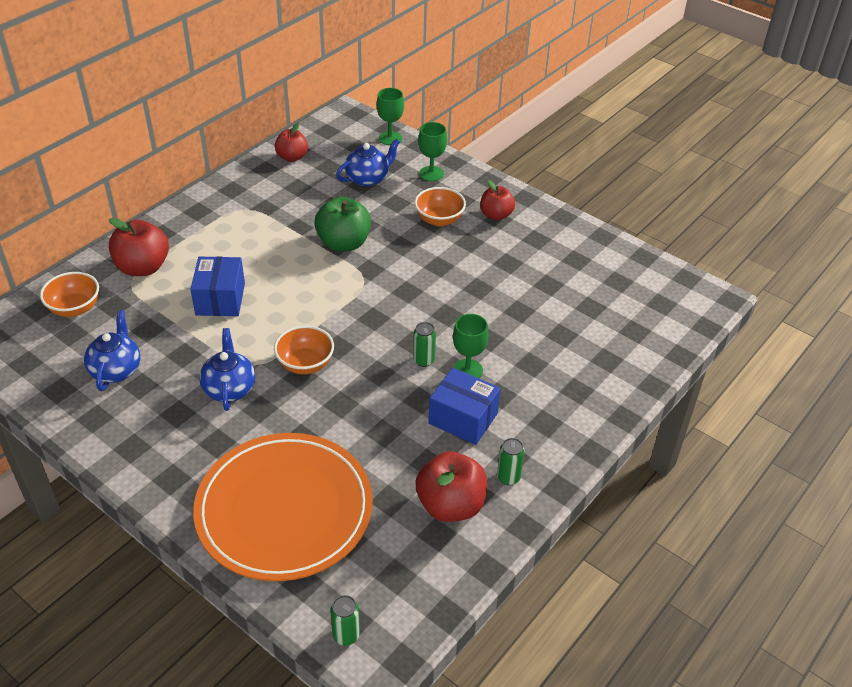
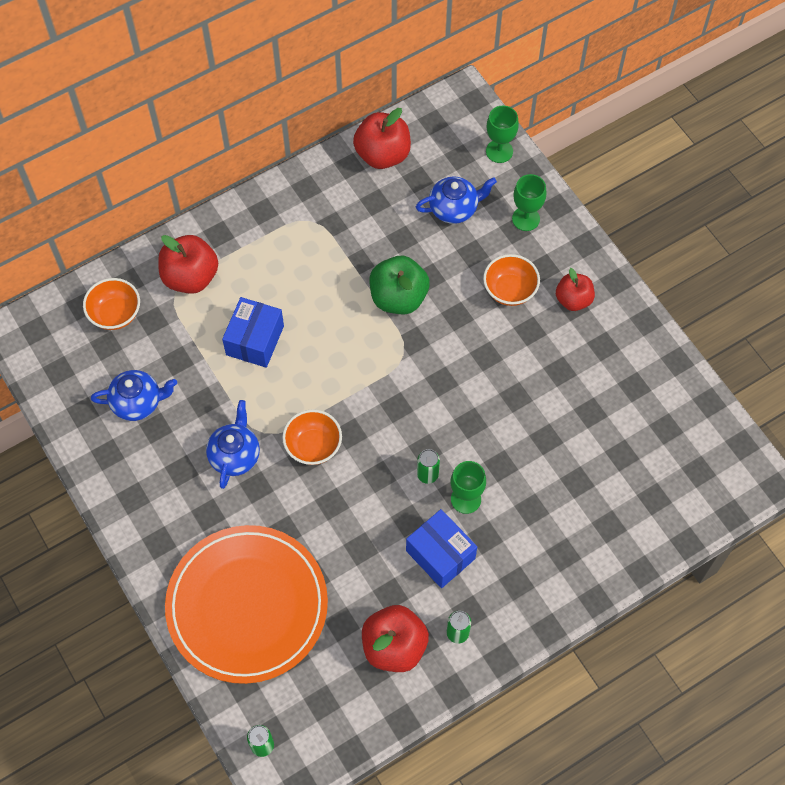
camera: 20 degrees right, 20 degrees up
(116, 369) = (138, 402): blue teapot -> blue teapot turned 60 degrees clockwise
(292, 157) = (382, 154): red apple -> red apple, size x1.54

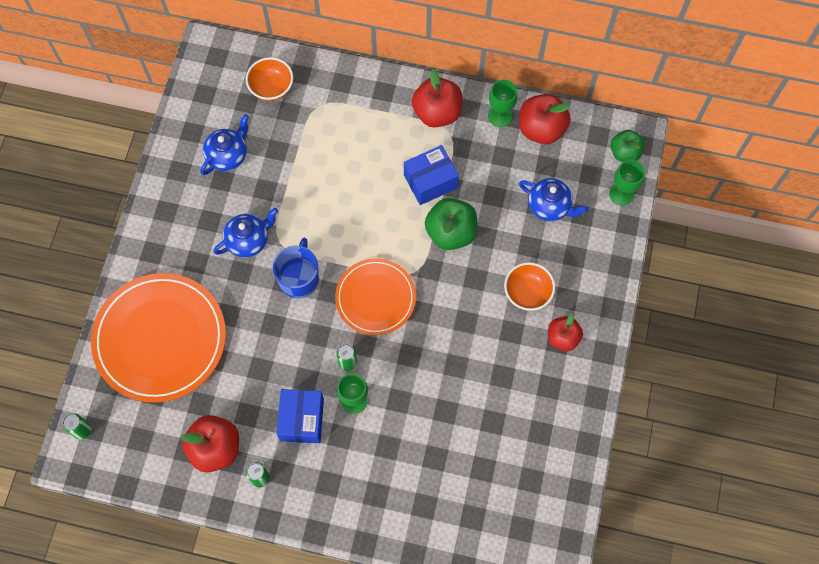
camera: 45 degrees right, 5 degrees up
(138, 402) = (228, 155): blue teapot -> blue teapot turned 90 degrees counterclockwise
(190, 277) = (338, 104): red apple -> red apple (437, 113)
(255, 340) = (334, 179): blue box -> blue box (430, 181)
(313, 446) = (299, 278): orange bowl -> blue mug
(394, 403) = (375, 298): none -> orange plate
(467, 117) = (624, 152): none -> green apple
(526, 219) = (590, 255): green goblet -> green goblet (500, 116)

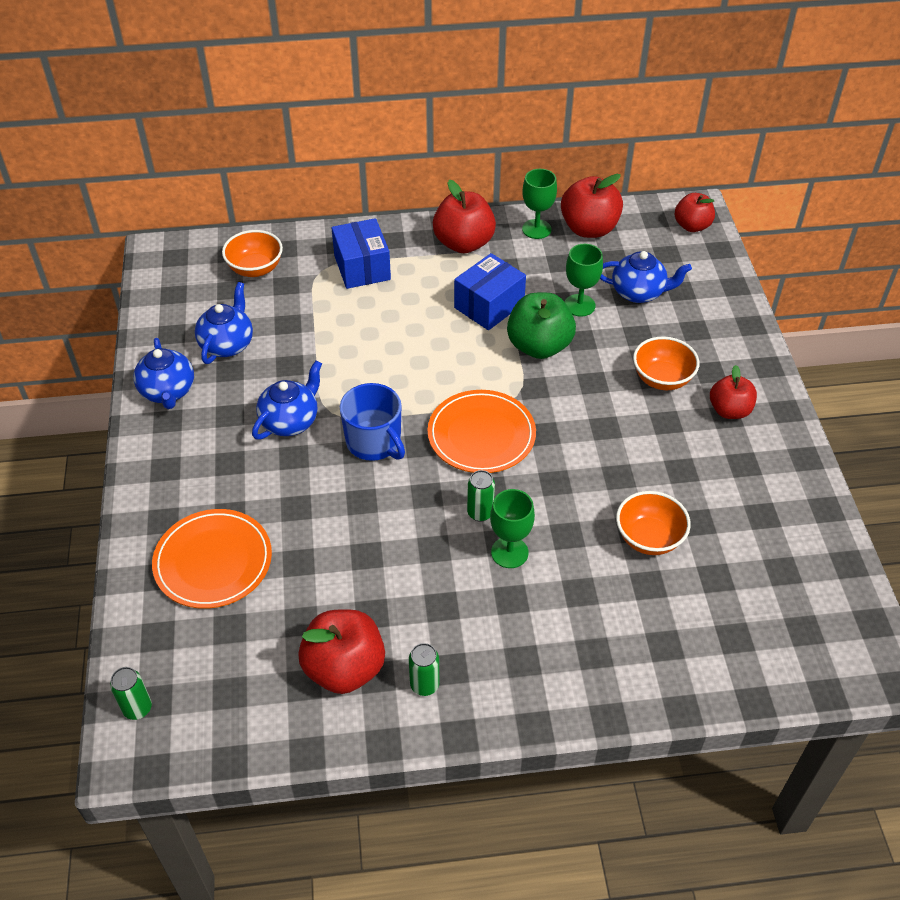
camera: 20 degrees left, 20 degrees down
(160, 339) = (213, 561): orange plate -> orange plate, size x0.61
(173, 185) = (168, 392): none -> blue teapot
(299, 278) = (374, 442): blue mug -> blue mug turned 150 degrees clockwise
(302, 420) = (450, 596): blue box -> blue box (362, 267)
(452, 423) = (649, 538): none -> orange bowl
(621, 194) = (711, 261): green goblet -> green goblet (579, 305)
(624, 152) = (692, 226): green apple -> red apple

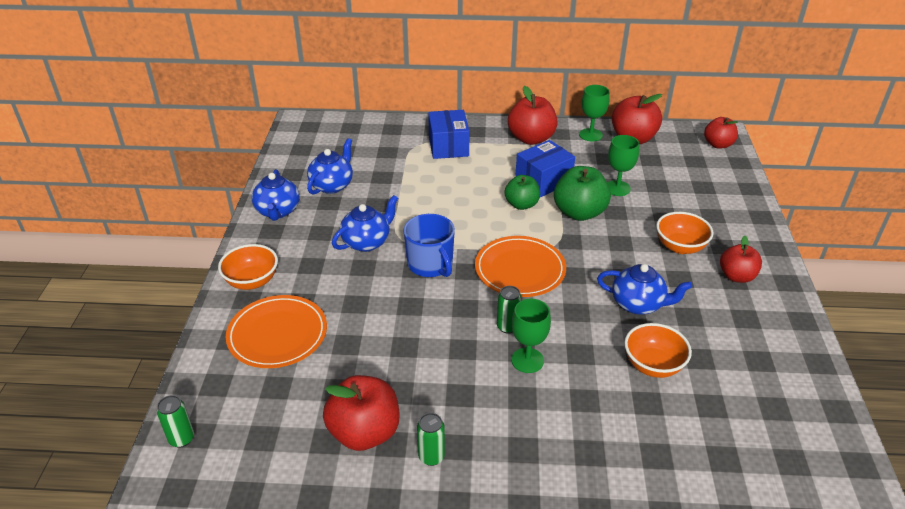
camera: 10 degrees right, 10 degrees down
(255, 269) = (367, 139): orange bowl -> orange bowl (252, 281)
(468, 343) = (521, 204): none -> green apple
(639, 292) = (668, 185): blue teapot -> blue teapot (638, 304)

